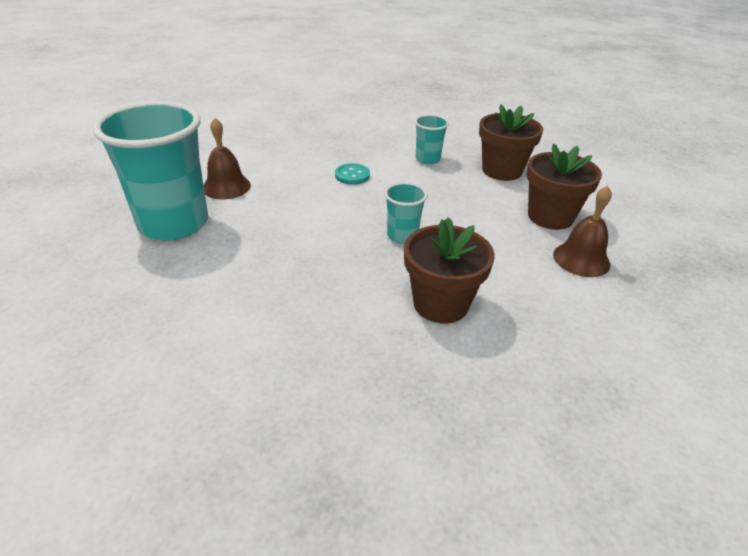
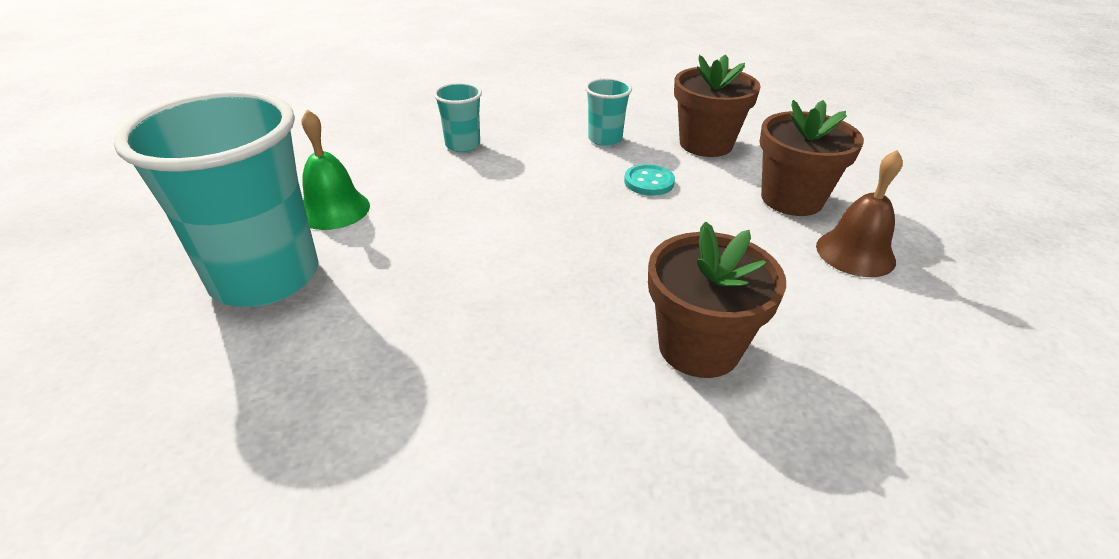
camera: 10 degrees left, 0 degrees up
(226, 186) = (334, 209): brown bell -> green bell
(352, 175) = (511, 172): turquoise button -> turquoise button (649, 182)
(402, 236) = (609, 251): turquoise cup -> turquoise cup (463, 145)

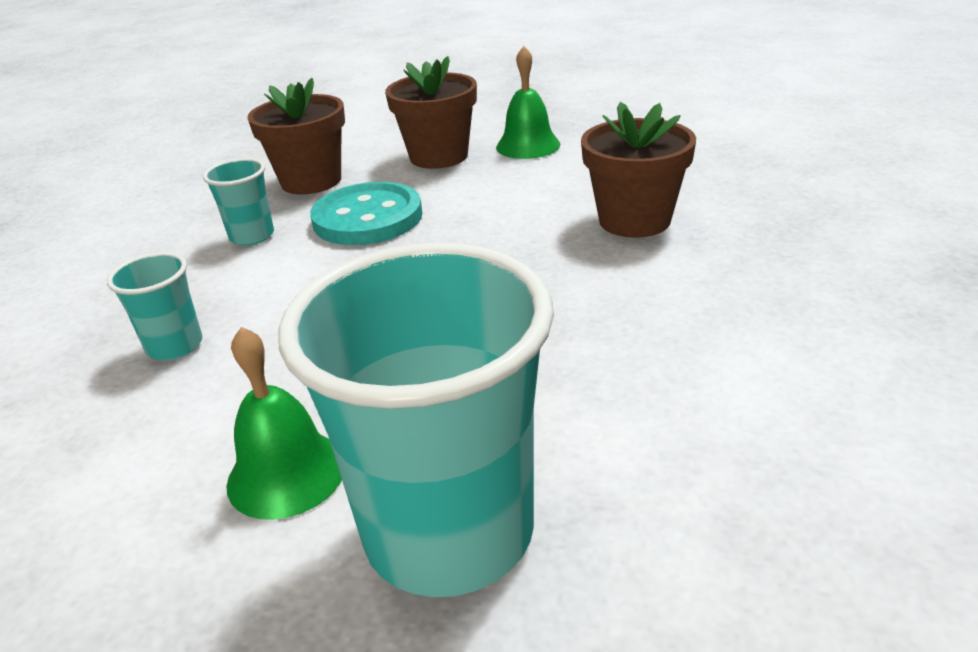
camera: 75 degrees left, 5 degrees down
(649, 182) = (368, 218): turquoise button -> turquoise button, size x1.91
(855, 253) = (528, 145): brown bell -> green bell

